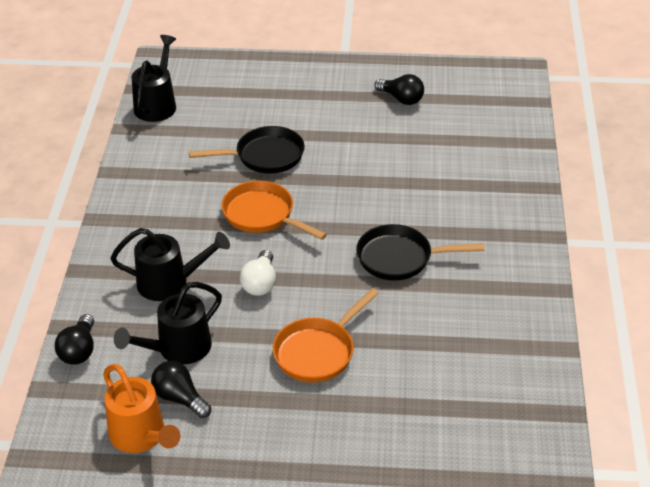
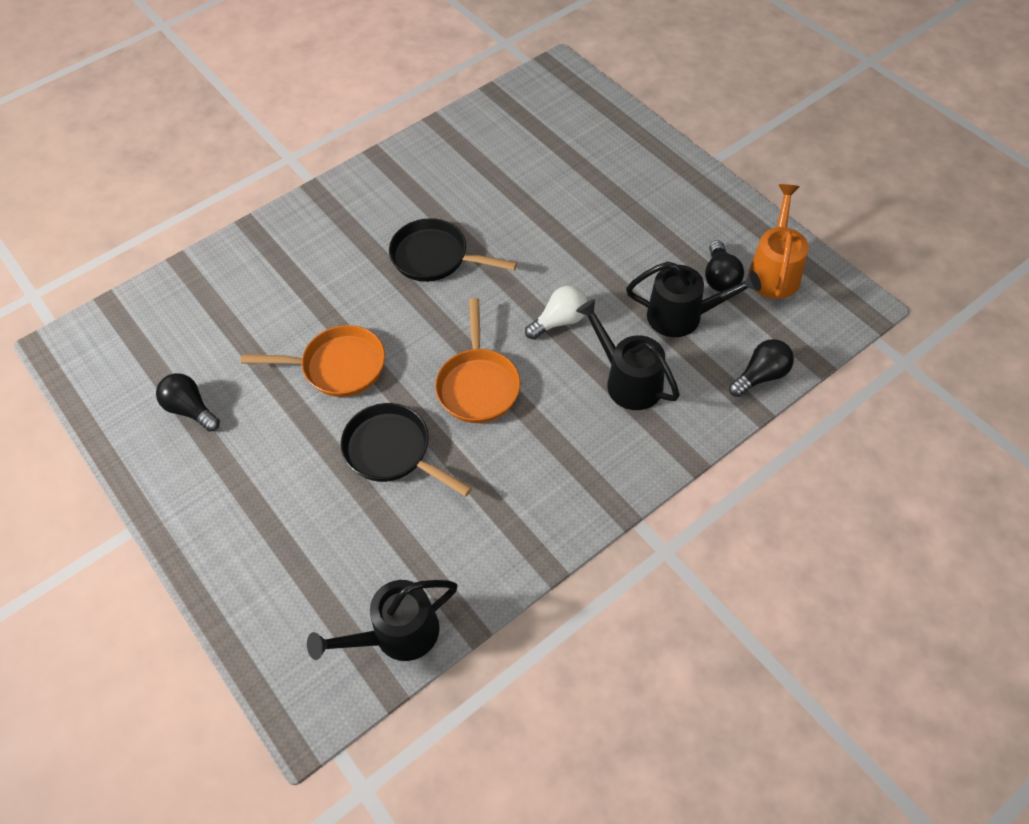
camera: 130 degrees left, 15 degrees up
(318, 352) = (586, 236): orange pan -> orange pan (338, 366)
(399, 258) = (435, 257): black pan -> black pan turned 150 degrees clockwise
(401, 99) = (191, 409): black light bulb -> black light bulb turned 45 degrees counterclockwise

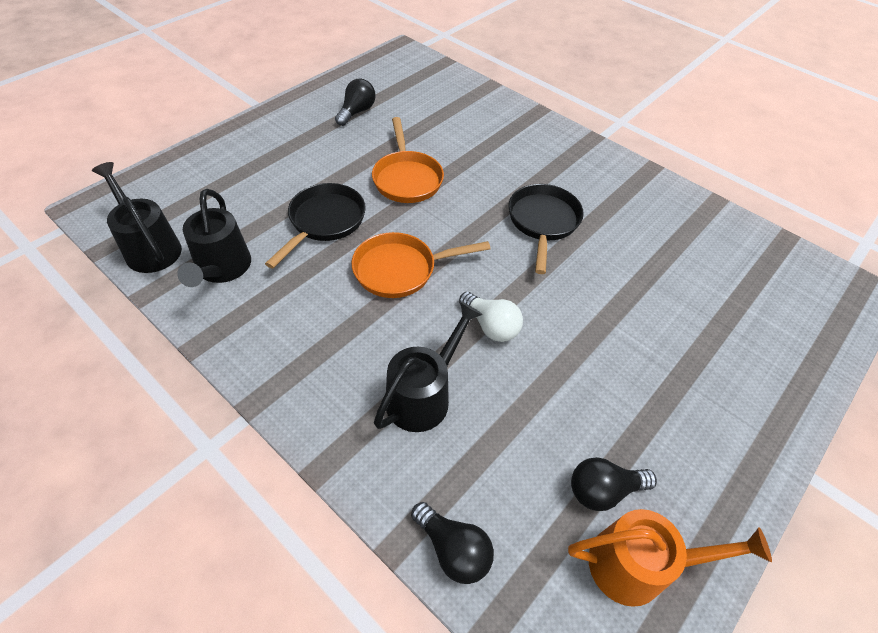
camera: 75 degrees right, 5 degrees down
(683, 316) = (528, 448): black watering can -> black watering can (222, 269)

